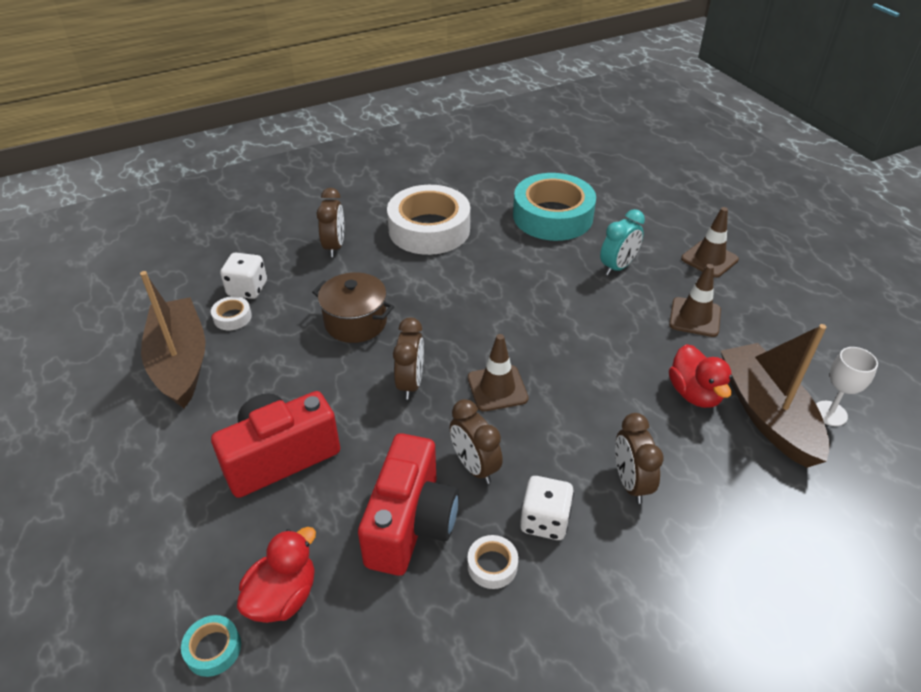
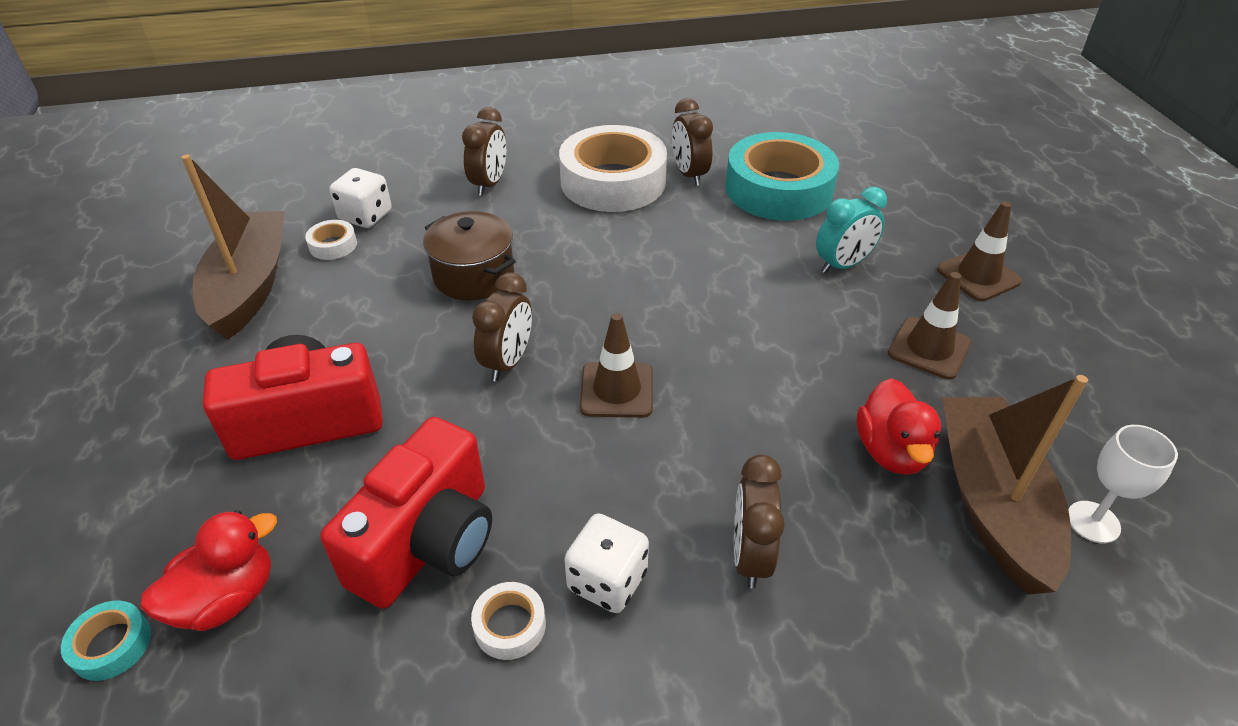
camera: 15 degrees right, 0 degrees up
(474, 466) = (543, 485): brown clock -> brown clock (689, 174)

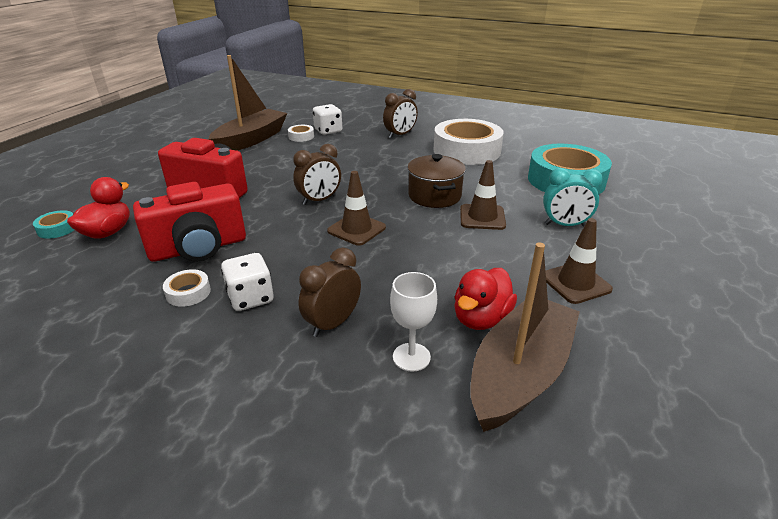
camera: 35 degrees right, 10 degrees down
(226, 598) = (107, 232): red duck -> red duck turned 60 degrees counterclockwise
(474, 276) = (347, 165): brown pot -> brown pot (434, 196)
(689, 174) = (516, 159): brown clock -> none
(978, 276) = (665, 262): brown traffic cone -> brown traffic cone (482, 217)
(1093, 522) = (588, 422): white goblet -> white goblet (411, 357)

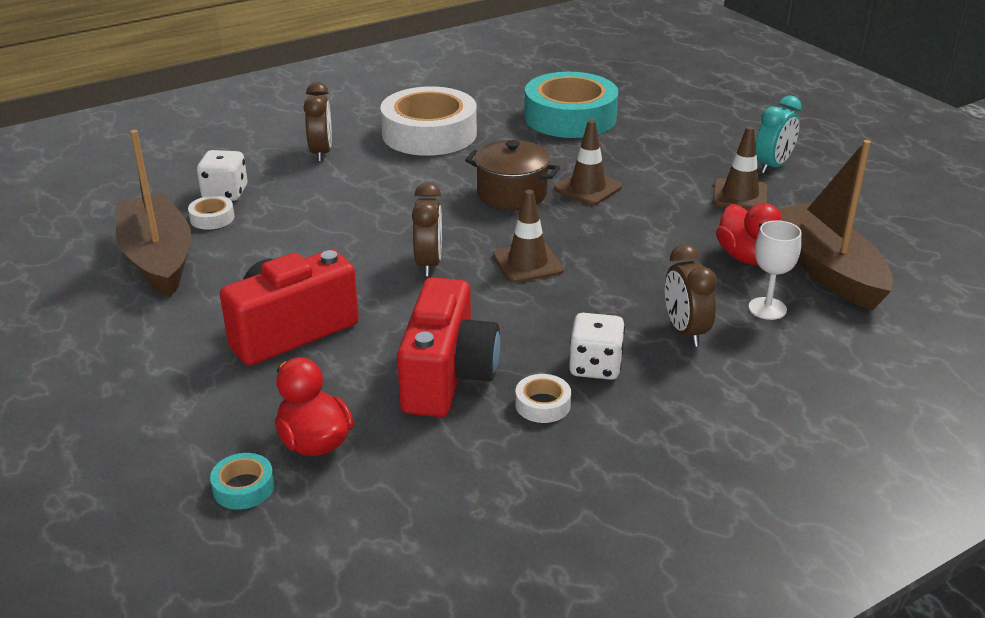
camera: 55 degrees left, 0 degrees up
(565, 225) = (649, 157): turquoise clock -> turquoise clock (773, 166)

